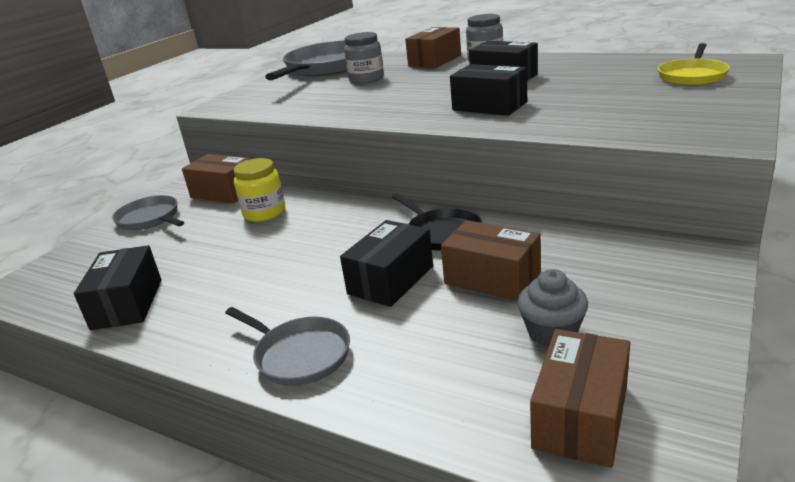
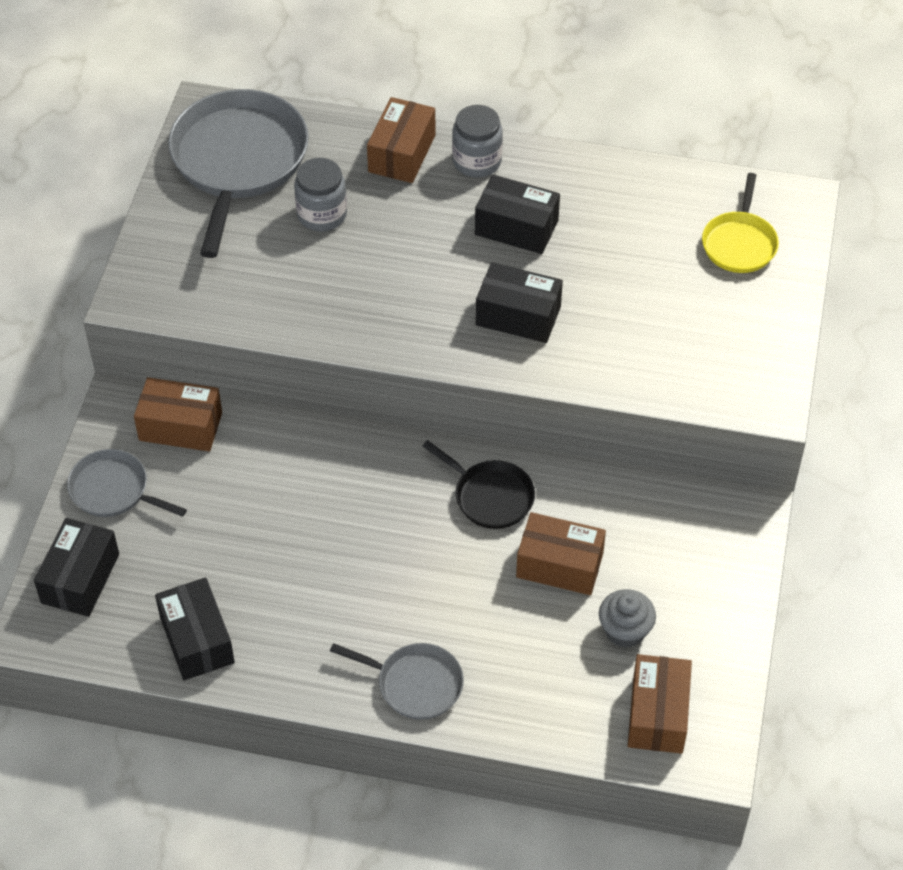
camera: 20 degrees left, 25 degrees up
(264, 213) = (263, 469): yellow jar -> none
(391, 280) = (462, 577): black box -> black box (80, 578)

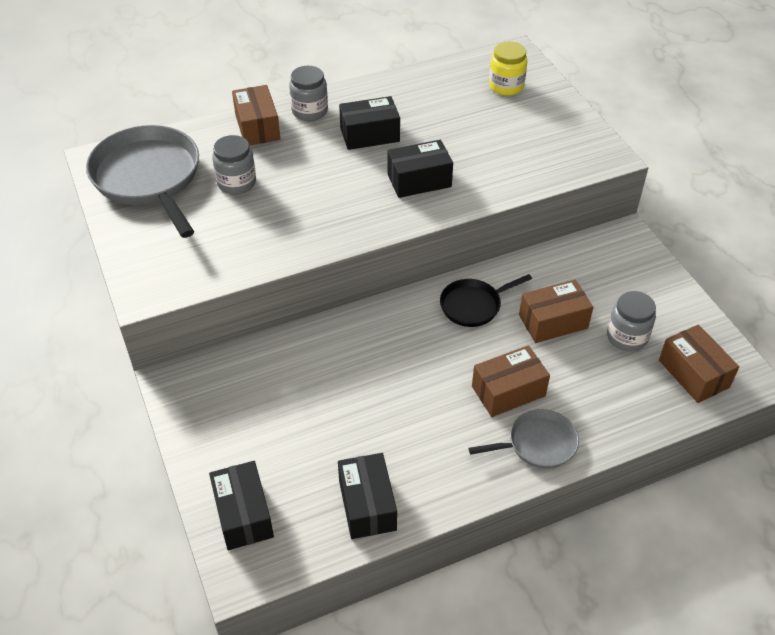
camera: 35 degrees left, 5 degrees down
(113, 490) = (216, 440): grey pan -> none
(180, 426) = (229, 372): brown box -> brown box (508, 391)
(197, 640) = (367, 505): black box -> black box turned 45 degrees clockwise
(490, 496) = (473, 305): black pan -> black pan turned 150 degrees clockwise
(625, 630) = (627, 337): grey cupcake -> grey jar
(739, 243) = (506, 86): yellow pan -> yellow jar

